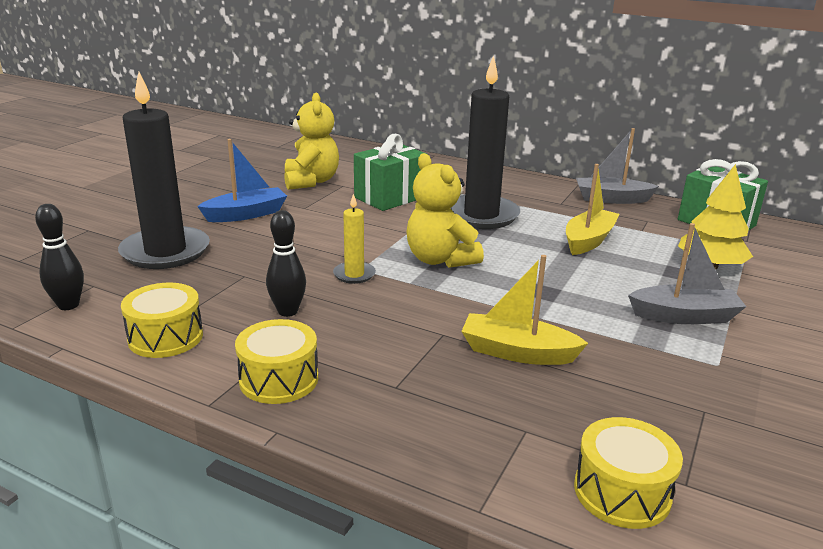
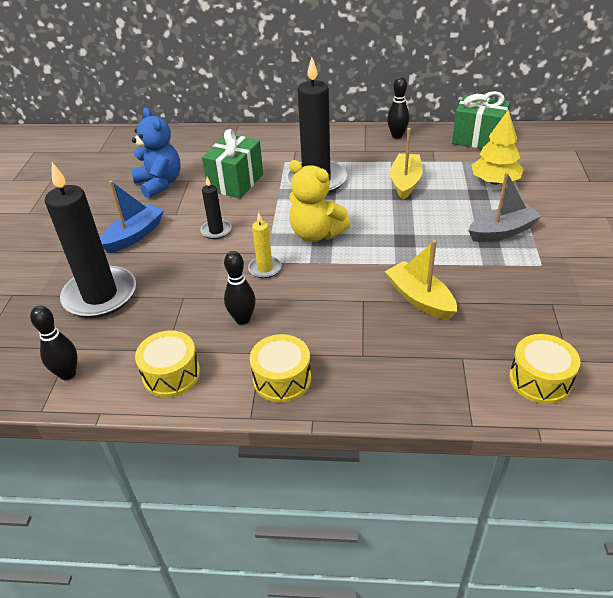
camera: 20 degrees left, 15 degrees up
(311, 181) = (159, 184): yellow teddy bear -> blue teddy bear
(332, 230) = (216, 231): none -> black candle
(517, 352) = (420, 298): yellow boat -> yellow boat turned 60 degrees clockwise
(611, 199) = (397, 136): grey boat -> black bowling pin

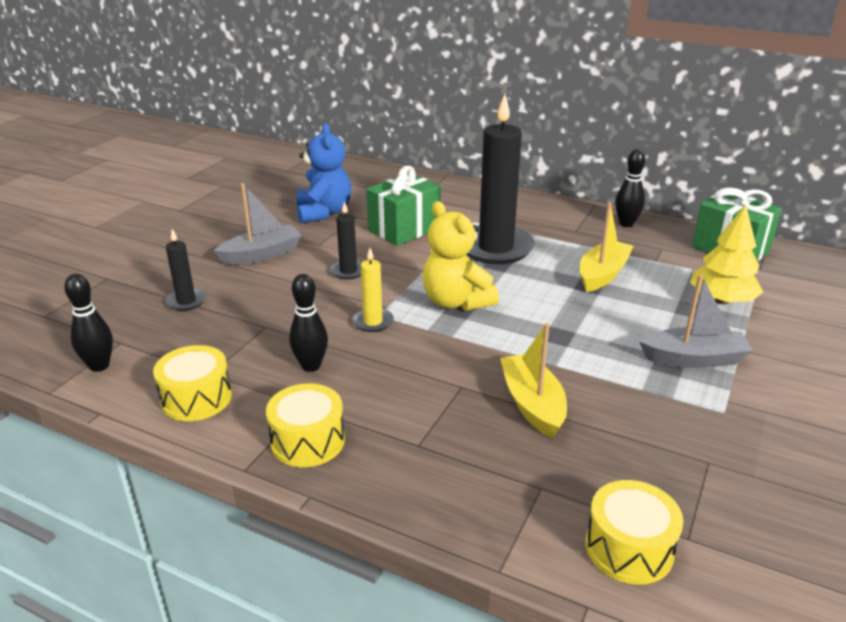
camera: 20 degrees right, 10 degrees down
(100, 295) = (186, 301): black candle -> black candle, size x0.47
(134, 235) = (262, 254): blue boat -> grey boat

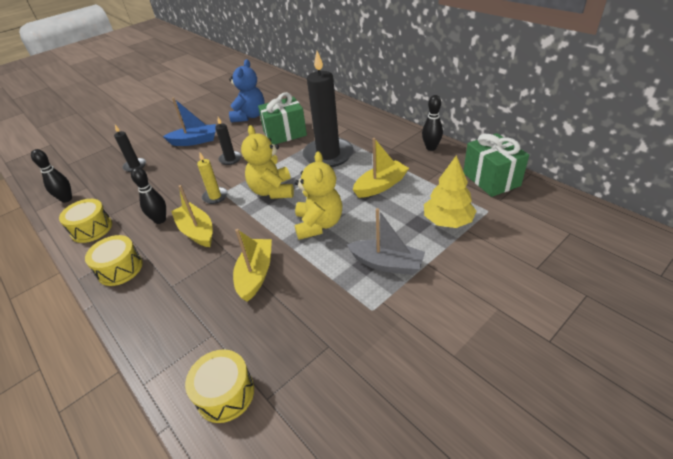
camera: 25 degrees right, 10 degrees up
(262, 254) = (195, 141): grey boat -> blue boat
(388, 369) = (197, 231): none -> yellow boat
(563, 331) = (319, 224): none -> yellow teddy bear

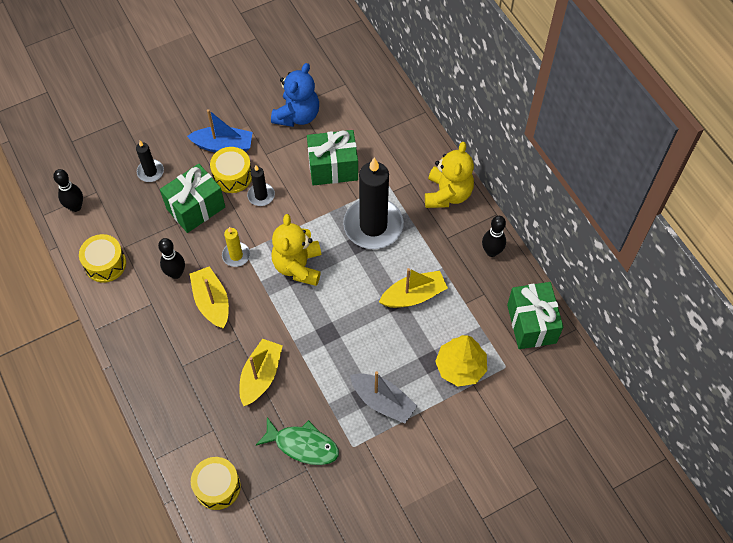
camera: 10 degrees right, 20 degrees up
(120, 269) = (135, 329): yellow drum -> yellow drum (232, 176)
(175, 177) = (196, 208): none -> green gift
(317, 323) = (303, 445): none -> green fish
(319, 224) = (334, 331): yellow teddy bear -> yellow teddy bear (447, 194)

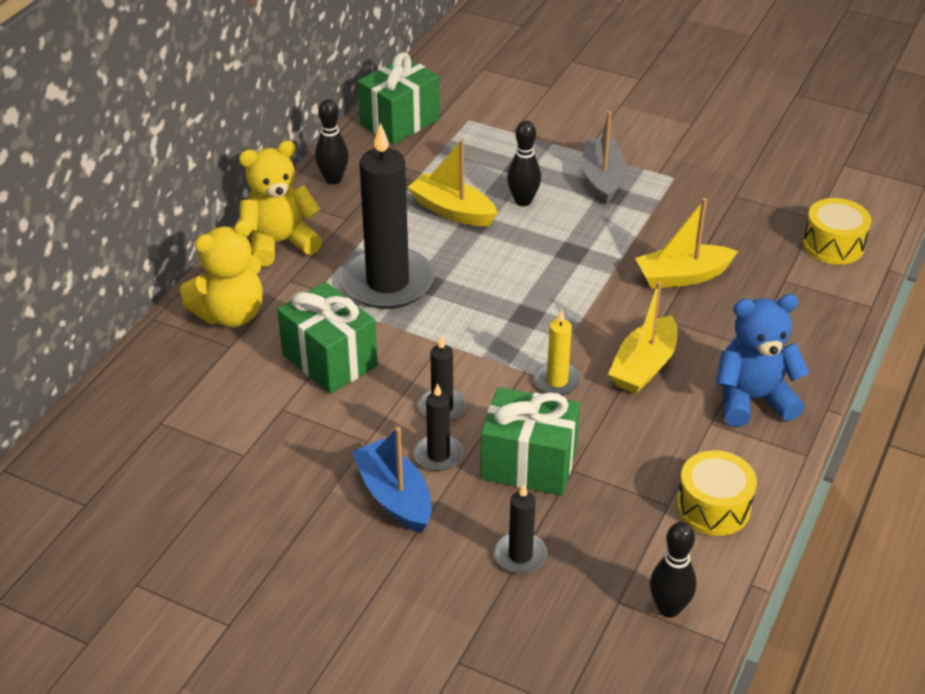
camera: 125 degrees left, 20 degrees down
(176, 273) = (645, 424): black bowling pin -> black bowling pin (523, 201)
(232, 176) = (438, 455): yellow drum -> black candle
(297, 115) = (266, 443): blue teddy bear -> blue teddy bear (752, 399)
(298, 266) = (512, 317): yellow teddy bear -> yellow teddy bear (231, 314)
(303, 445) = (715, 209): green fish -> none
(460, 367) = (503, 146): yellow tree -> none

